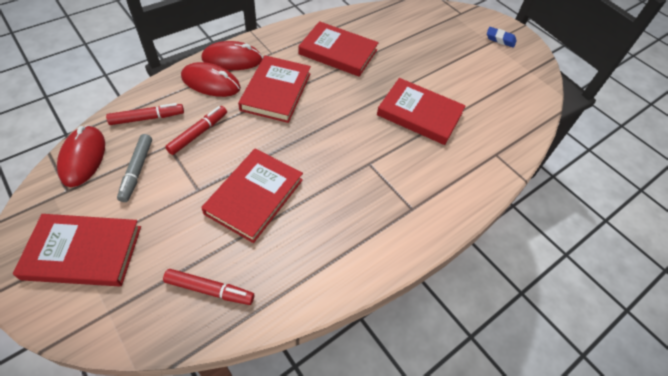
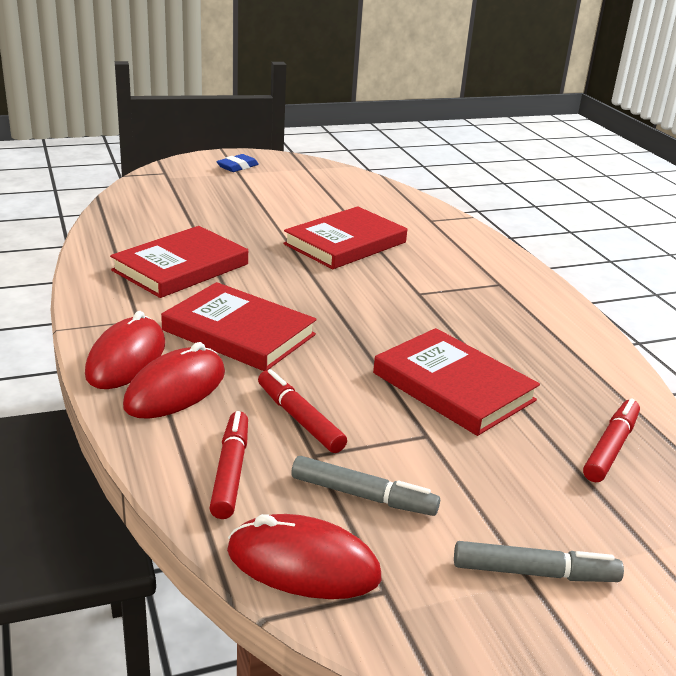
camera: 70 degrees left, 25 degrees down
(83, 252) = (534, 572): red book -> grey marker

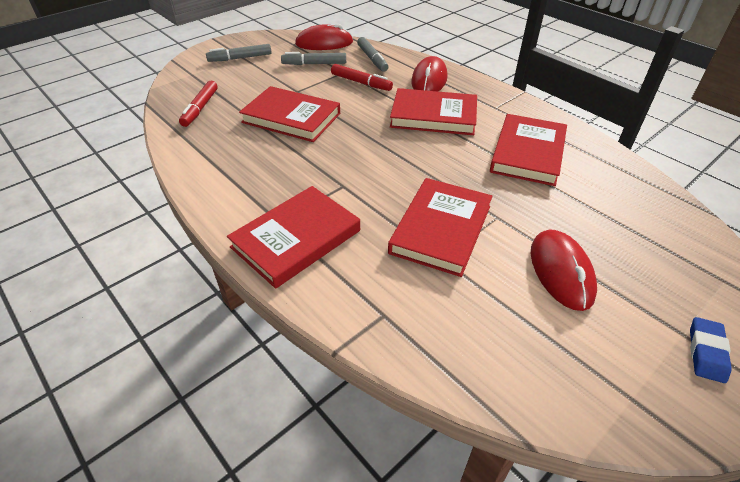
camera: 160 degrees right, 15 degrees up
(126, 359) = (469, 86): red mouse -> red mouse (561, 271)
(230, 471) = (372, 59): red marker -> grey marker
(485, 269) = (296, 239): none -> red book

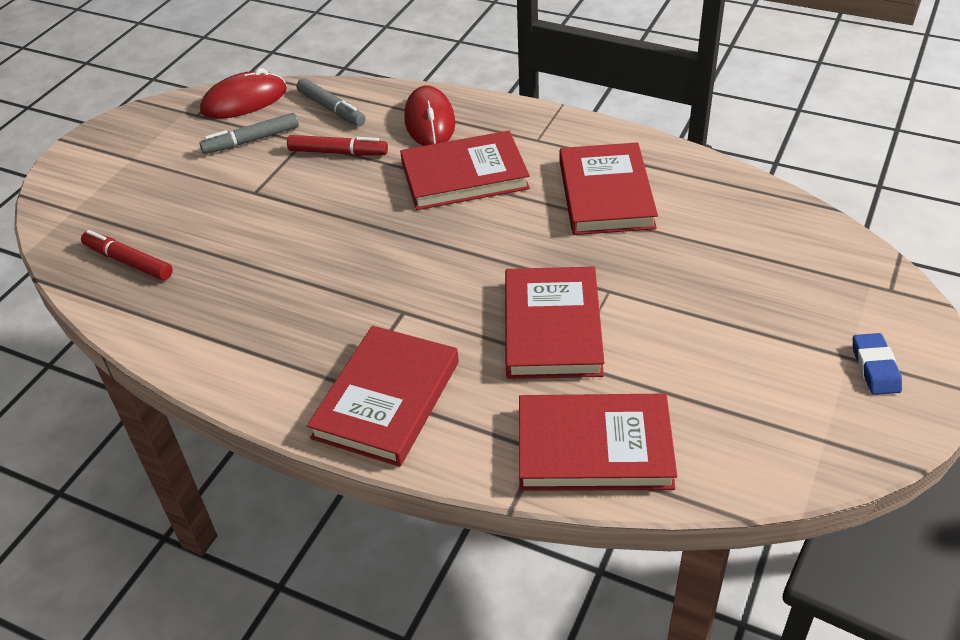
camera: 20 degrees left, 0 degrees up
(200, 108) = (128, 262): red marker -> red marker turned 135 degrees clockwise
(240, 58) = (130, 162): grey marker -> none
(291, 118) = (273, 237): red book -> red book (594, 448)
(561, 271) = (705, 332): red mouse -> none

